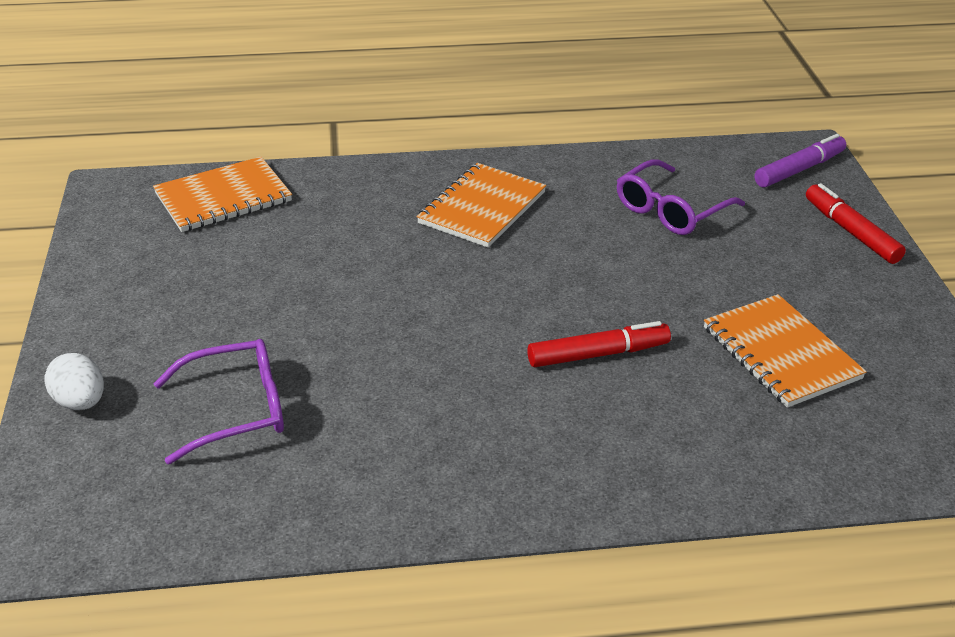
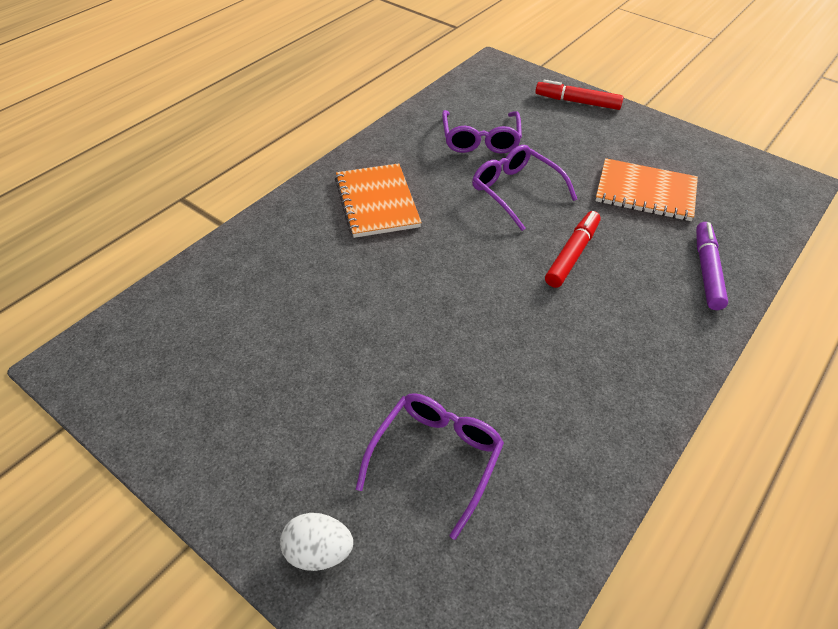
camera: 45 degrees left, 10 degrees up
(223, 197) = (185, 307): orange notebook -> none
(631, 272) = (516, 192): none -> purple glasses
(799, 169) = (505, 79): purple marker -> purple marker (707, 271)

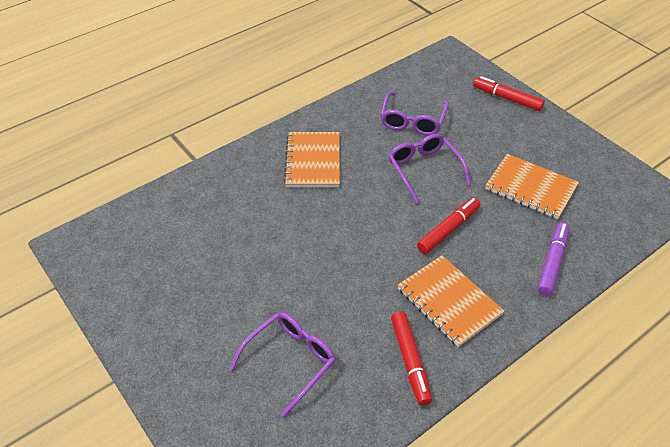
camera: 15 degrees right, 0 degrees up
(318, 552) = (192, 404): white egg -> none
(591, 423) = (410, 361): none -> red marker
(608, 339) = (449, 302): none -> orange notebook

